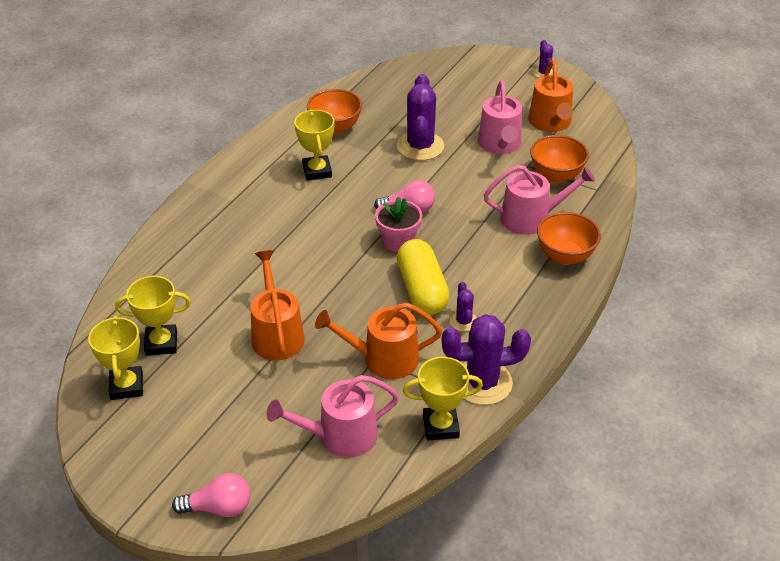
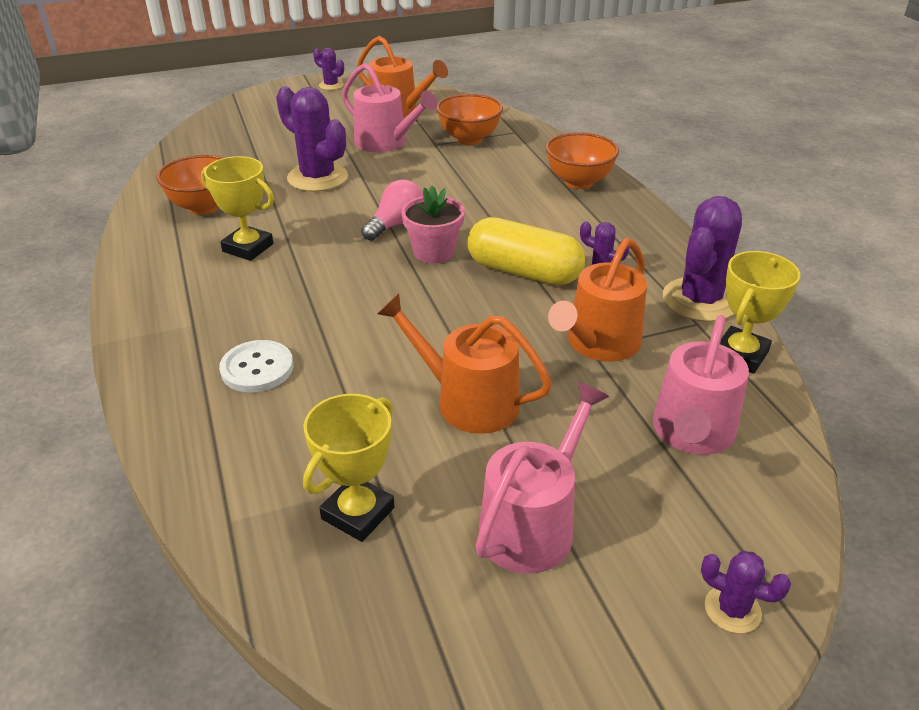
camera: 50 degrees left, 5 degrees down
(126, 386) = (399, 595): yellow trophy -> none
(218, 508) = (732, 609): pink light bulb -> purple cactus
(223, 245) = (257, 368): none -> white button
(531, 218) = (506, 174): pink watering can -> pink watering can (532, 524)

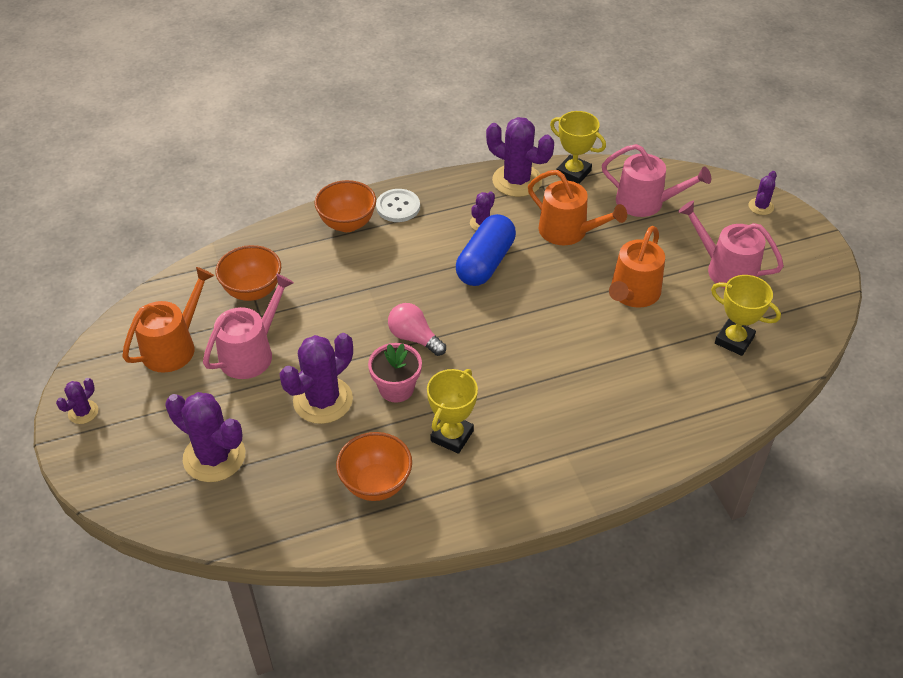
camera: 90 degrees left, 10 degrees up
(257, 368) = (614, 405): white button -> white button (398, 207)
(266, 134) = (214, 457): none -> purple cactus
(434, 252) = (458, 313): pink flower pot -> pink flower pot (396, 388)
(523, 272) = (485, 263): yellow capsule -> blue capsule

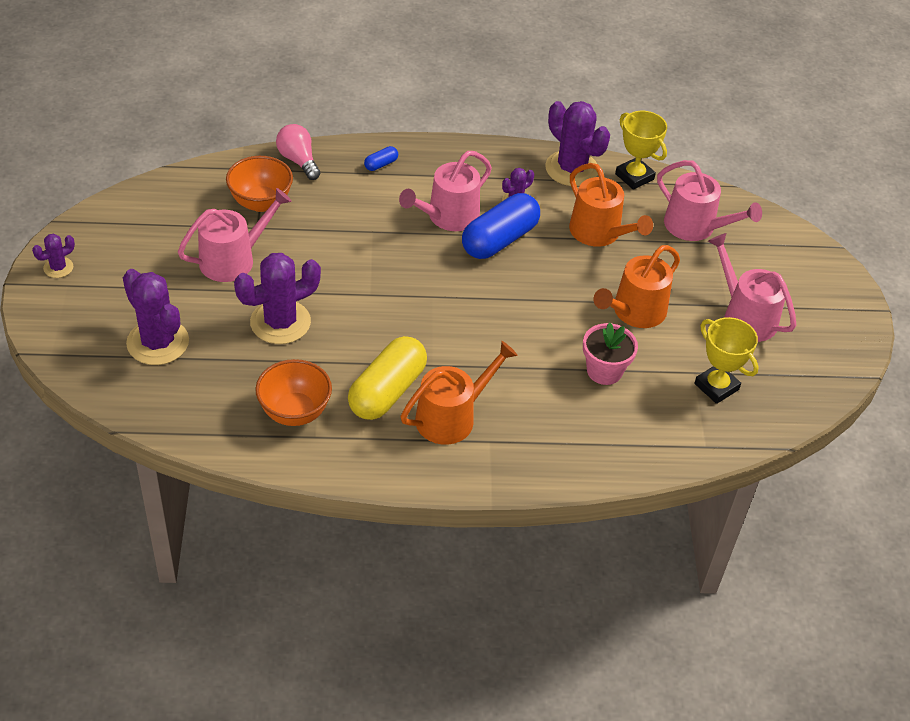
camera: 15 degrees right, 0 degrees up
(173, 346) = (164, 233): orange watering can -> orange watering can (451, 417)
(347, 224) = (381, 164): orange bowl -> blue capsule
(396, 388) = (355, 332): pink flower pot -> pink flower pot (604, 371)
(398, 207) = (438, 162): white button -> none
(414, 338) = (394, 290): pink light bulb -> pink light bulb (298, 160)
(430, 255) = (448, 217): none -> pink watering can
(452, 436) = (387, 391): yellow trophy -> yellow capsule
(761, 206) = (817, 264): purple cactus -> none

